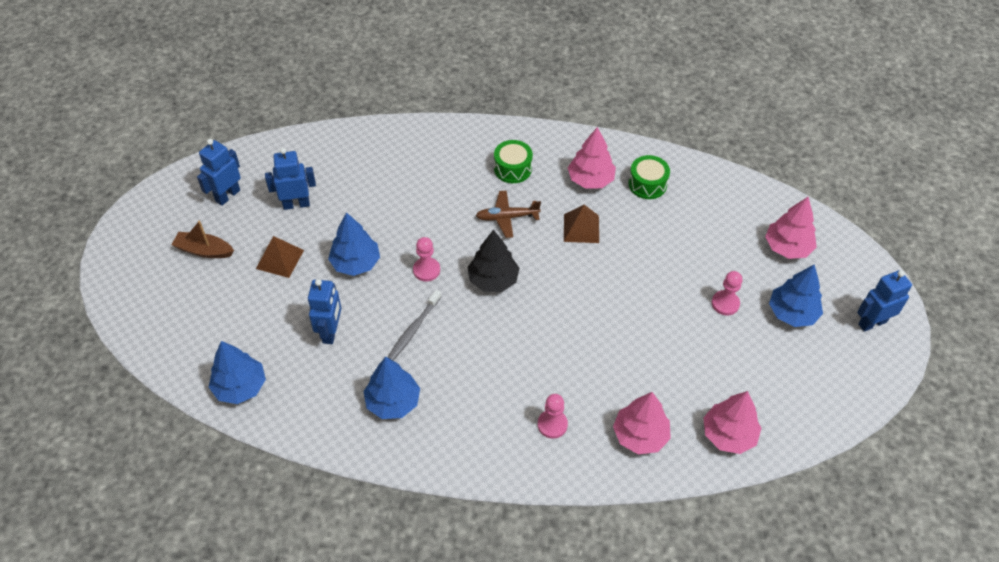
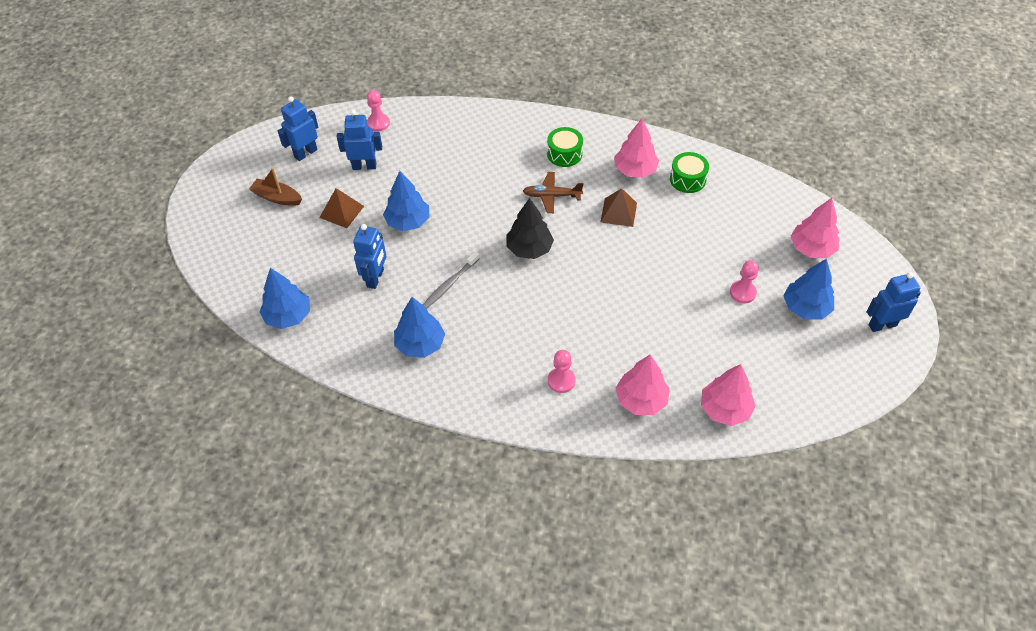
camera: 10 degrees right, 0 degrees up
(426, 270) = (470, 234): pink pawn -> pink pawn (378, 123)

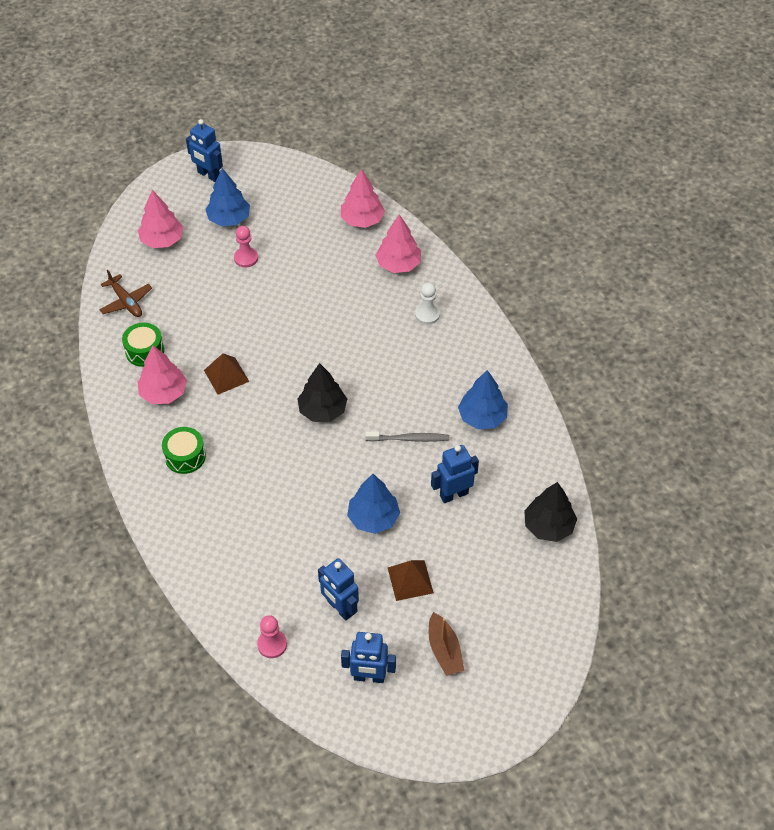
camera: 130 degrees left, 0 degrees up
(288, 316) = (548, 526): blue tree -> black tree
(551, 196) = (248, 433): brown plane -> brown plane (126, 302)
(561, 381) = (427, 314): pink pawn -> white pawn

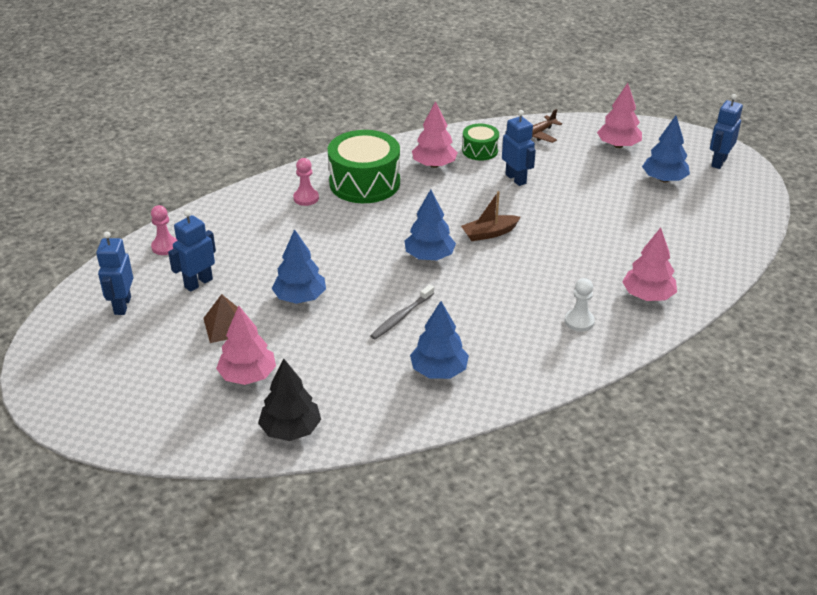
camera: 85 degrees right, 15 degrees down
(185, 456) = (364, 183): green drum -> green drum, size x1.88
(226, 375) = (461, 196): brown pyramid -> none
(246, 258) = (615, 194): pink pawn -> pink pawn (306, 198)
(322, 410) = (429, 256): black tree -> blue tree
(362, 220) = (704, 265): pink tree -> pink tree (248, 376)
(409, 439) = (401, 317): grey toothbrush -> grey toothbrush turned 45 degrees clockwise
(444, 650) = (143, 353): brown boat -> brown boat (489, 233)
(453, 494) = (331, 352): blue robot -> blue robot (516, 179)

